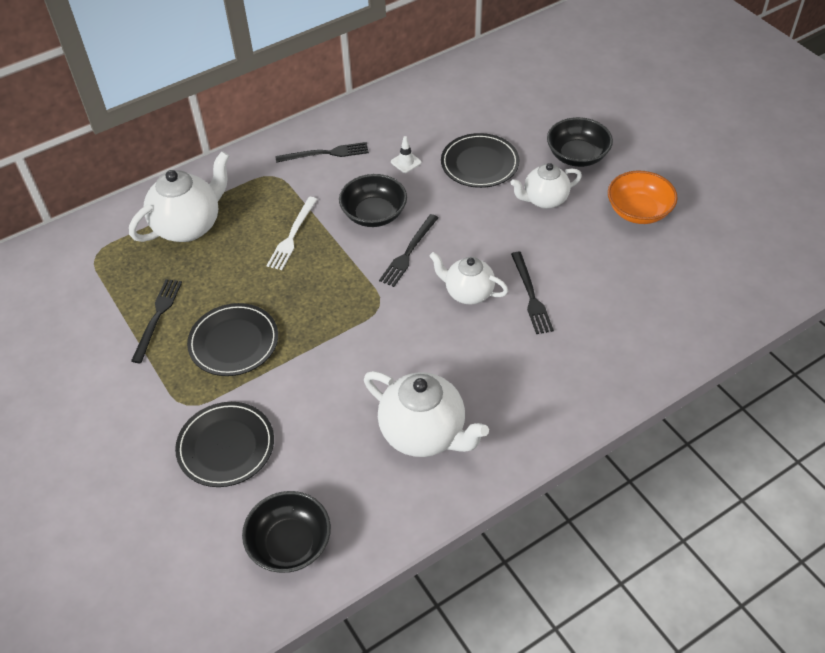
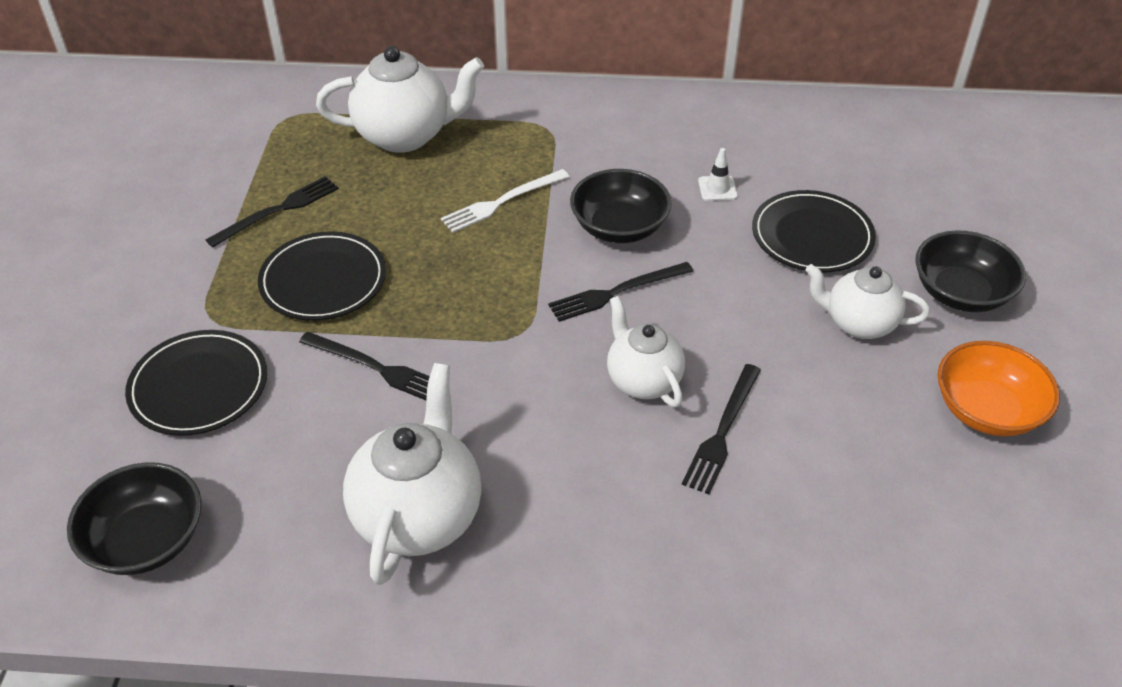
camera: 35 degrees right, 5 degrees down
(326, 153) = (631, 133): black fork -> black fork (377, 368)
(424, 433) = (418, 516): white teapot -> white teapot turned 150 degrees counterclockwise

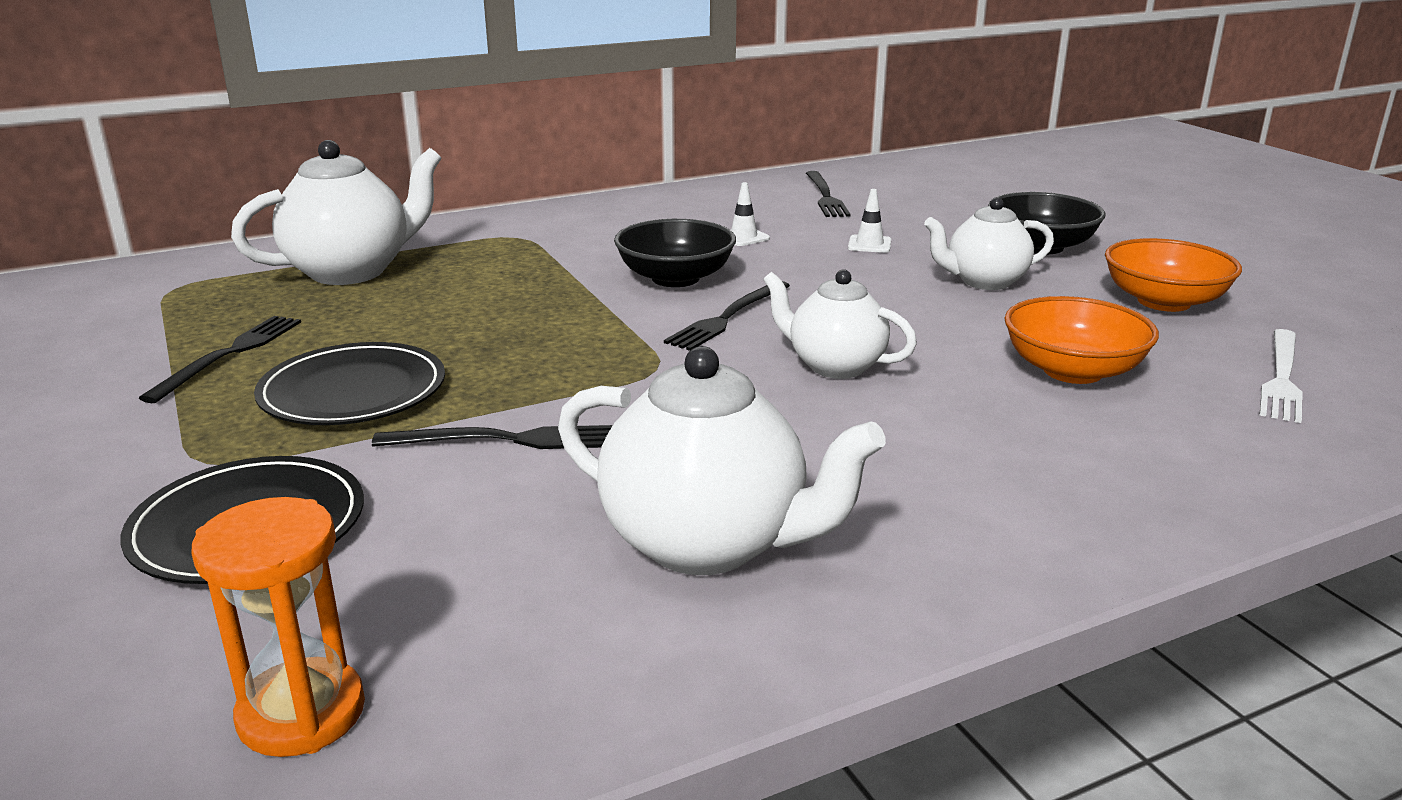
camera: 30 degrees left, 20 degrees down
(146, 540) = (301, 713): black bowl -> orange hourglass
(418, 516) = (707, 544): white teapot -> white teapot turned 135 degrees clockwise
(501, 202) = (523, 290): white fork -> white fork (1281, 378)
(722, 432) = (962, 377): black fork -> black fork (825, 196)
(812, 236) = (869, 244): black plate -> white traffic cone
(813, 461) = (1072, 371): none -> orange bowl

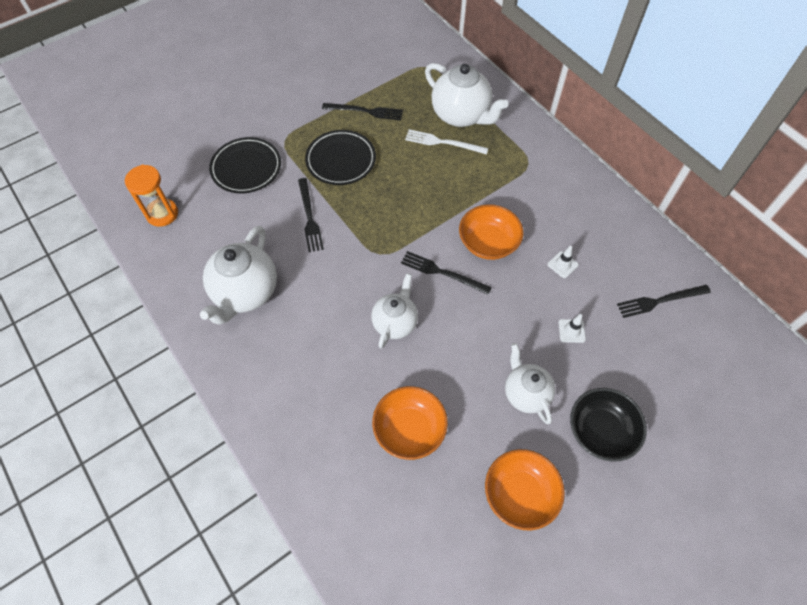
camera: 80 degrees right, 35 degrees up
(675, 278) = (488, 242): black bowl -> orange bowl
(1281, 378) = (420, 536): white fork -> white fork (442, 142)

